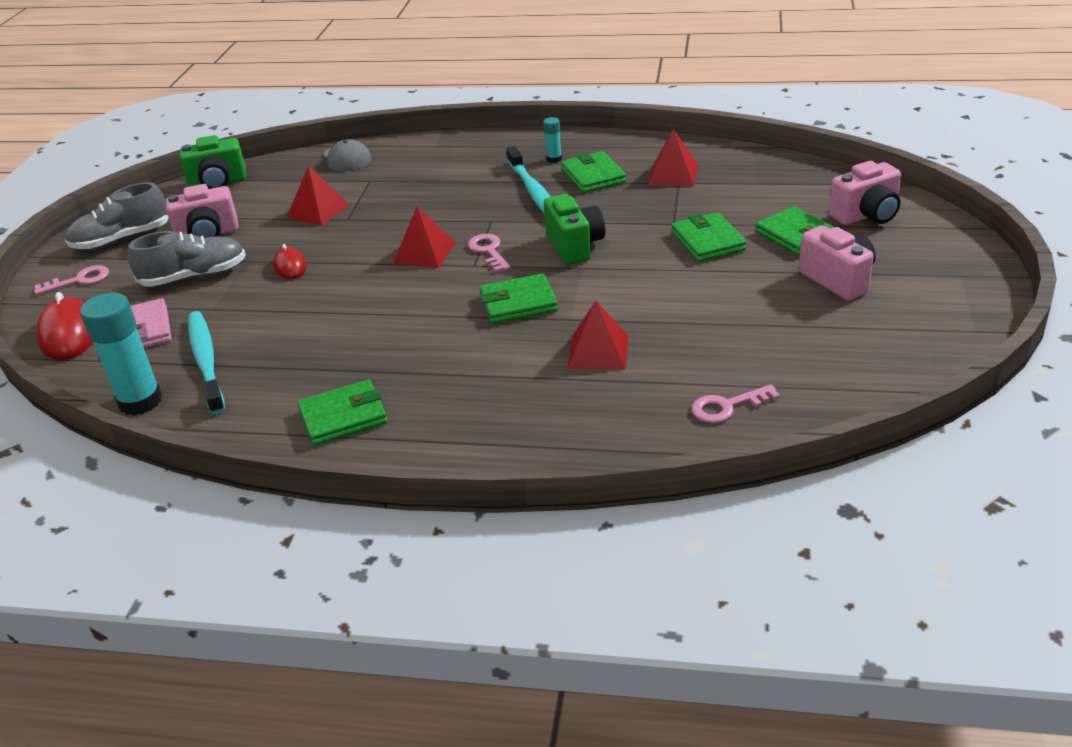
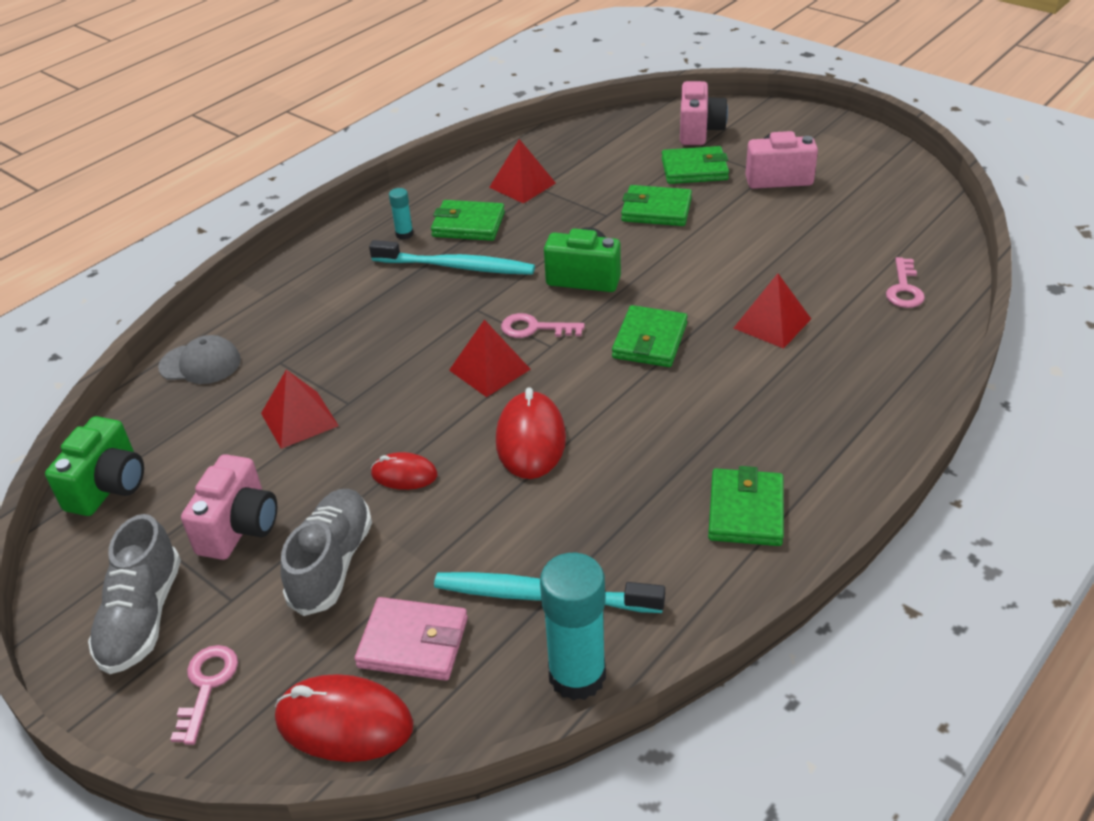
camera: 60 degrees left, 5 degrees up
(359, 298) = (531, 440): none -> red mouse

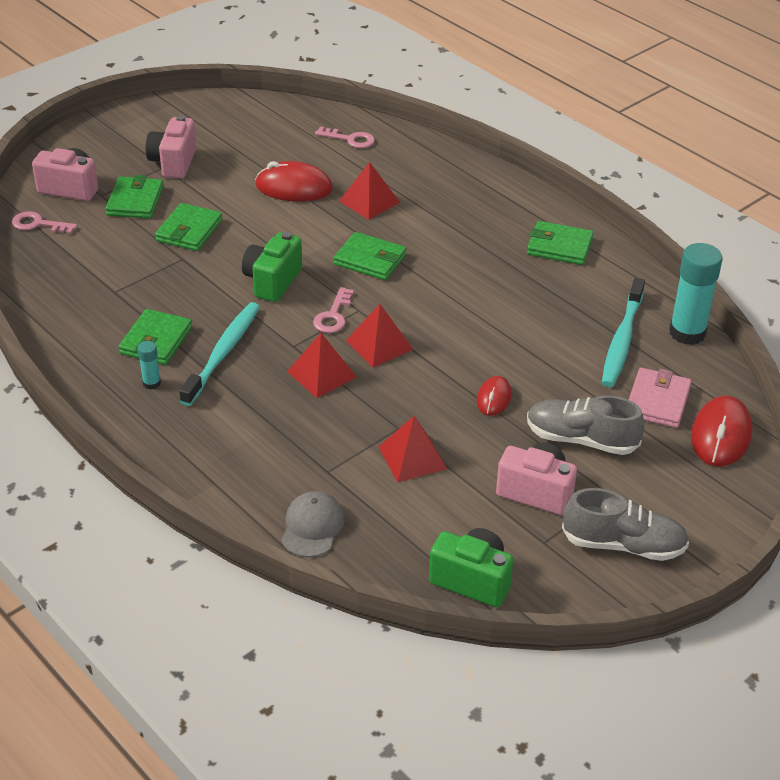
camera: 85 degrees left, 0 degrees up
(207, 686) = (689, 504): pink key -> pink key (38, 224)
(522, 185) = (103, 301): red pyramid -> red pyramid (321, 374)
(531, 440) = (469, 331): red mouse -> red mouse (294, 187)

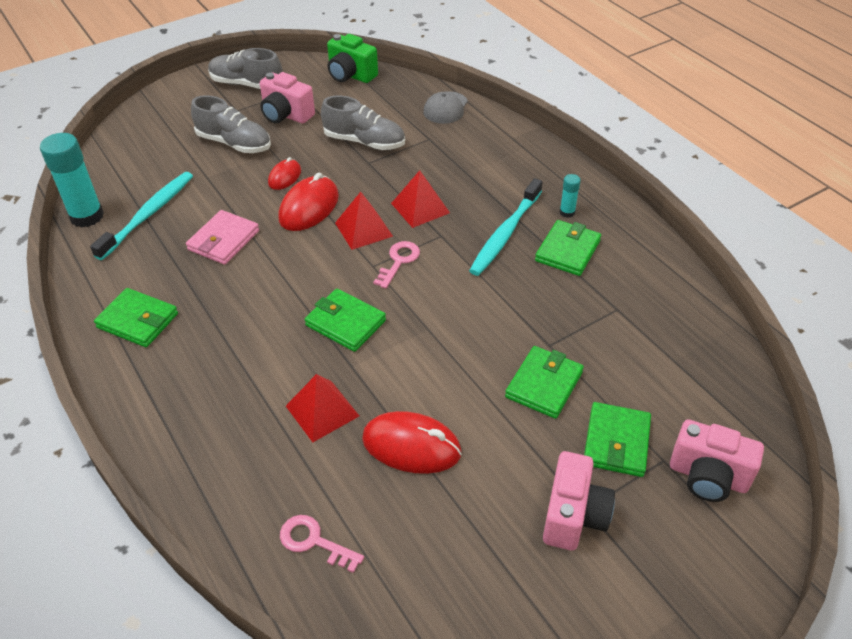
camera: 170 degrees left, 5 degrees up
(38, 224) = (729, 414): pink key -> none
(272, 281) = (453, 305): green camera -> none
(412, 457) = (364, 142): red pyramid -> grey shoe
(657, 401) = (157, 164): pink wallet -> pink wallet (224, 240)
(720, 435) = (130, 138): red mouse -> red mouse (309, 207)

